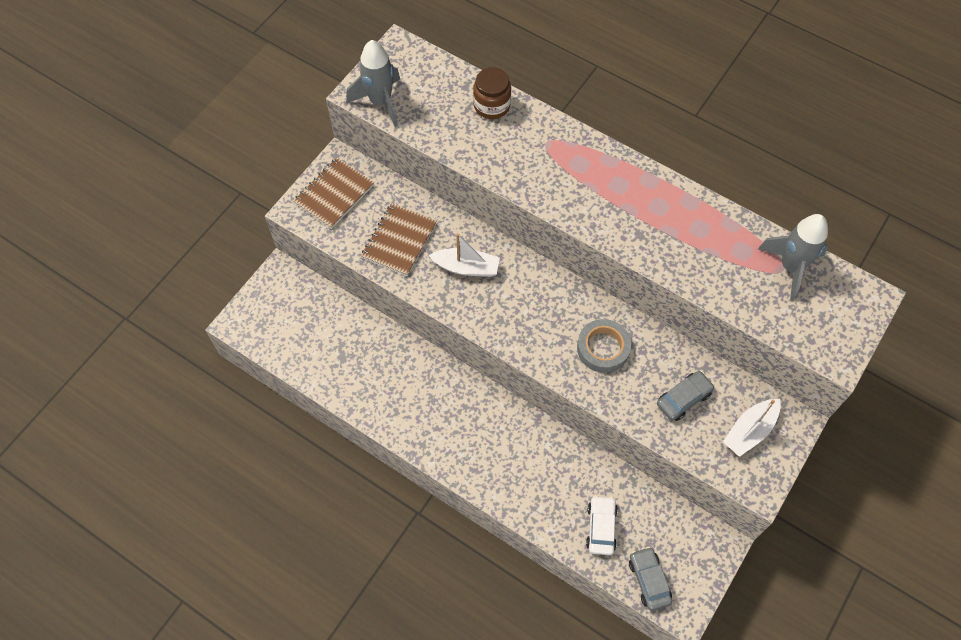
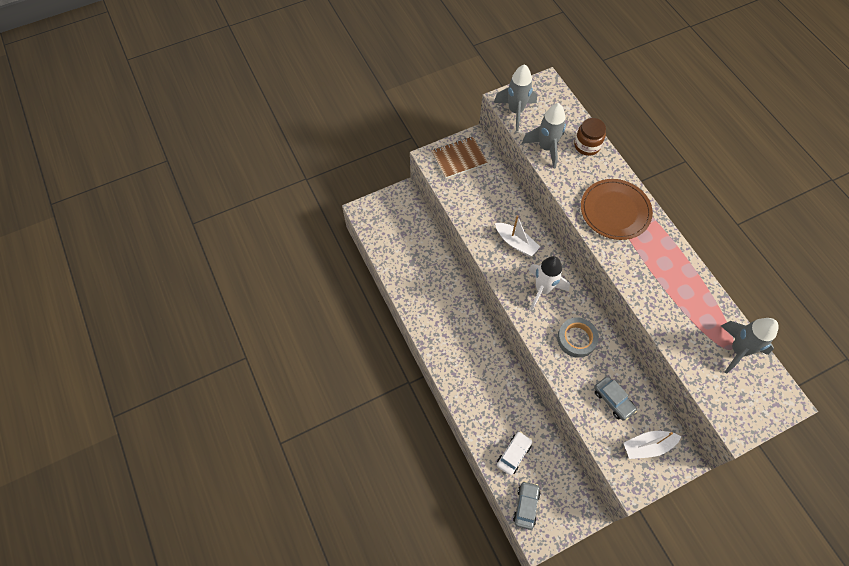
camera: 30 degrees right, 0 degrees up
(399, 241) = (483, 206): brown notebook -> none
(444, 131) = (546, 148): none -> grey rocket
(530, 308) = (543, 289): none -> white rocket
(569, 171) = (615, 211): none -> brown plate
(683, 398) = (613, 400): grey car -> grey car turned 60 degrees clockwise

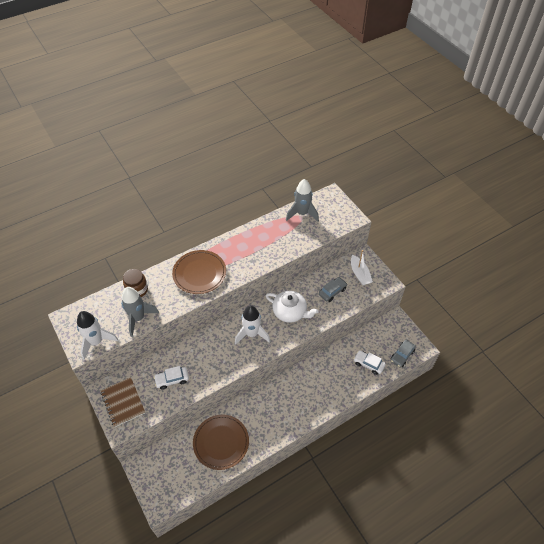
camera: 95 degrees left, 10 degrees down
(421, 269) = (221, 442): none -> brown plate
(483, 203) = (172, 379): none -> white car
(515, 111) = (96, 342): grey rocket -> white rocket
(516, 243) = (211, 353): white boat -> none
(526, 506) = (402, 355): grey car -> grey car turned 60 degrees counterclockwise
(576, 339) = (290, 312): grey tape -> white teapot

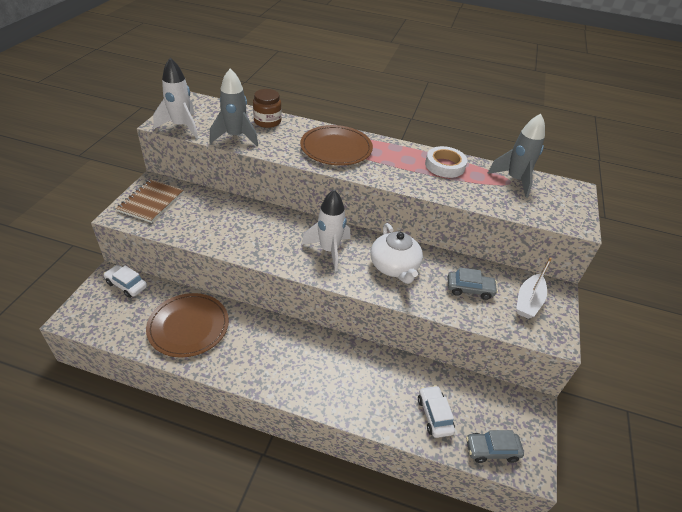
camera: 45 degrees right, 10 degrees down
(172, 379) = (209, 221): white car -> white car (127, 285)
(263, 234) = (445, 165): none -> white tape

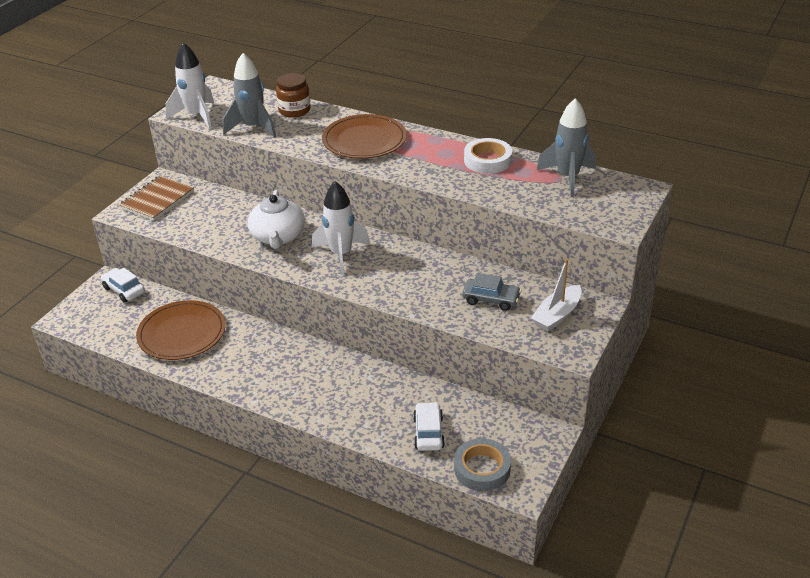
camera: 15 degrees right, 5 degrees down
(394, 267) = (411, 274): white teapot -> white teapot (278, 237)
(492, 450) = (482, 469): grey car -> grey tape

